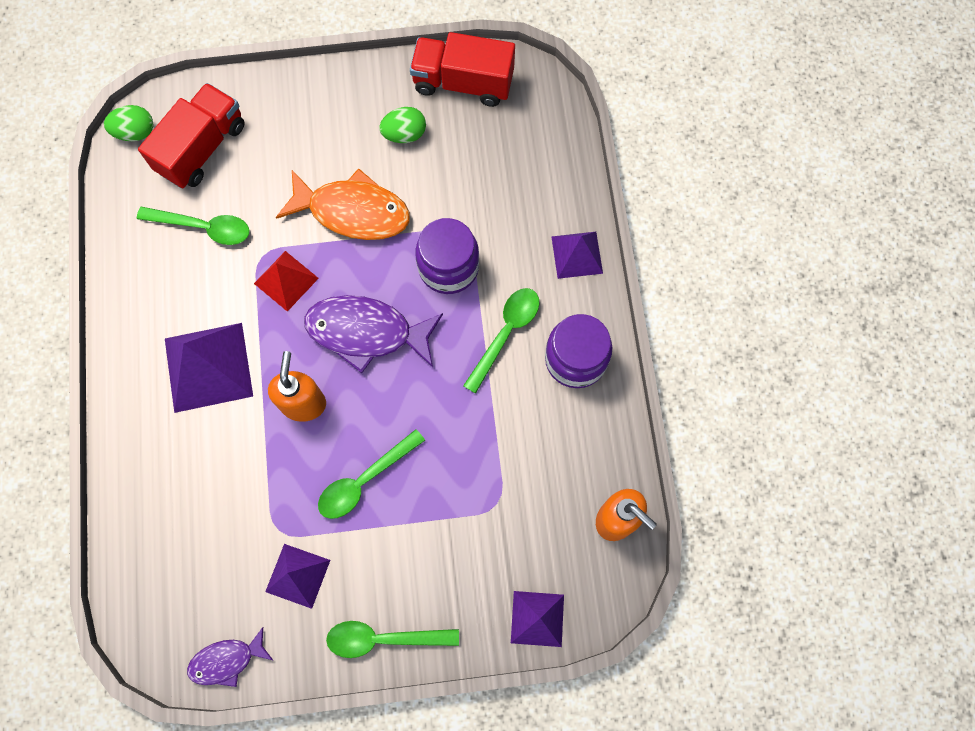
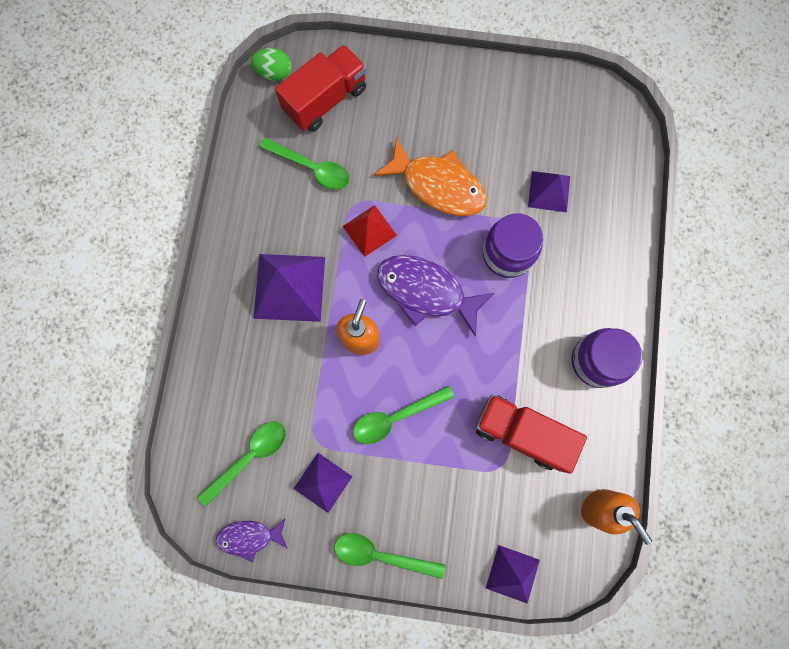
camera: 15 degrees right, 5 degrees up
(404, 134) = (497, 129): green egg -> none
(463, 82) = (557, 97): red truck -> red truck (521, 432)
(505, 334) = (542, 323): green spoon -> green spoon (249, 457)
(577, 254) = (619, 270): purple pyramid -> purple pyramid (549, 191)

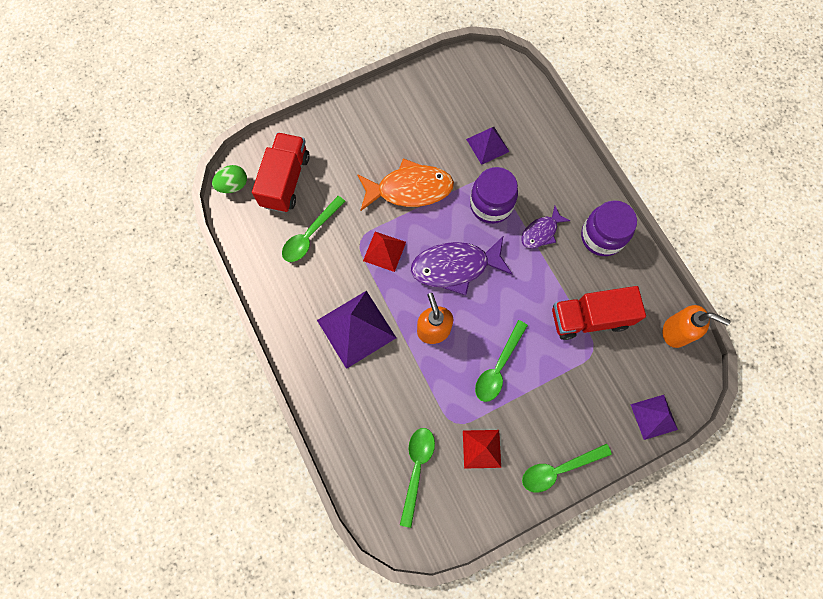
camera: 35 degrees left, 5 degrees down
(249, 537) = (458, 525): purple fish -> purple fish (541, 232)
(311, 168) = (310, 235): green spoon -> green spoon turned 135 degrees clockwise
(323, 482) = (481, 449): purple pyramid -> red pyramid

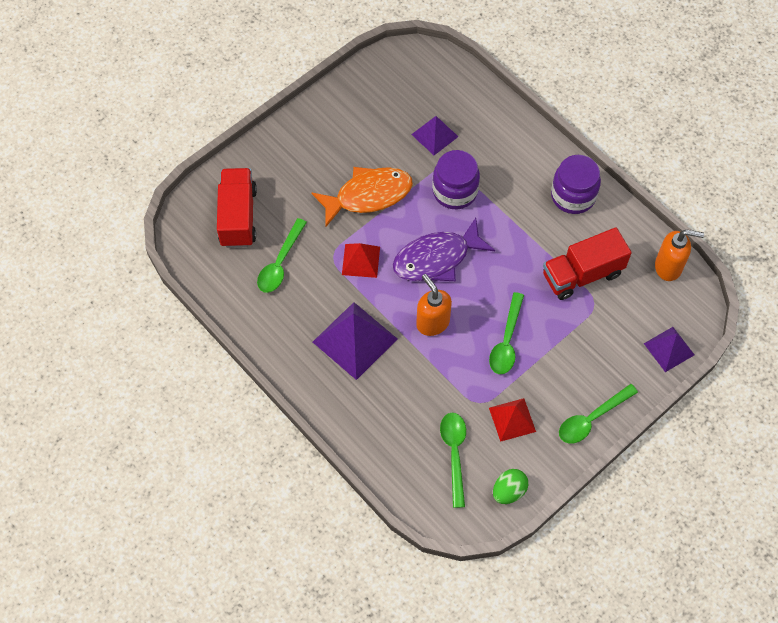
camera: 15 degrees left, 10 degrees down
(233, 185) = (185, 234): green egg -> green egg (509, 491)
(541, 232) = (512, 205): purple fish -> none

